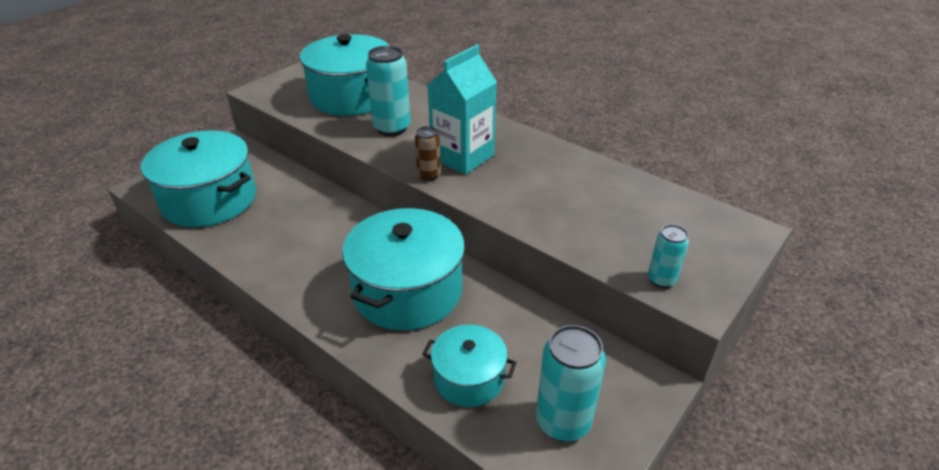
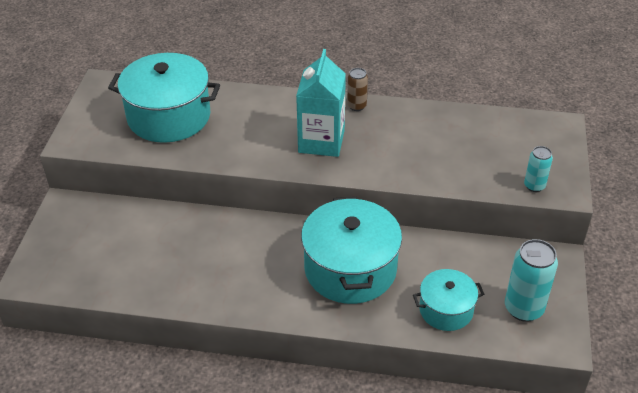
camera: 30 degrees left, 5 degrees up
(209, 200) = (107, 265): turquoise pot -> none
(392, 128) = (237, 136): turquoise can -> none
(429, 175) = (311, 168): brown can -> brown can (356, 106)

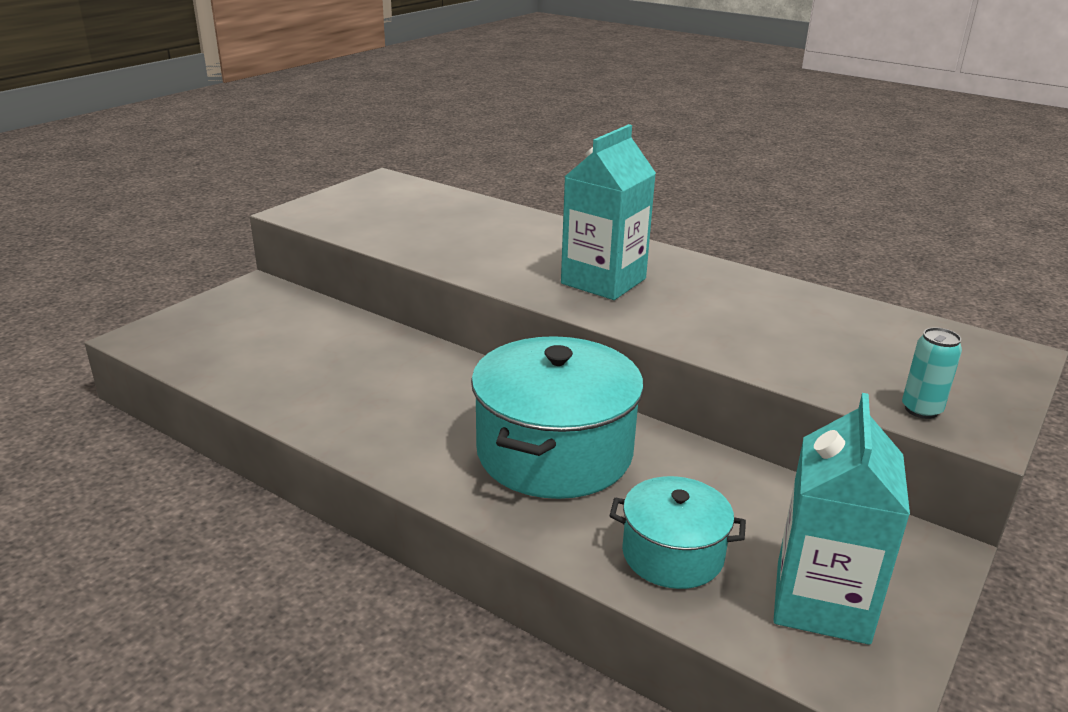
camera: 25 degrees right, 15 degrees down
(169, 116) = (428, 218): turquoise pot -> none
(356, 106) = (684, 261): brown can -> none
(523, 308) = (822, 602): turquoise can -> turquoise carton

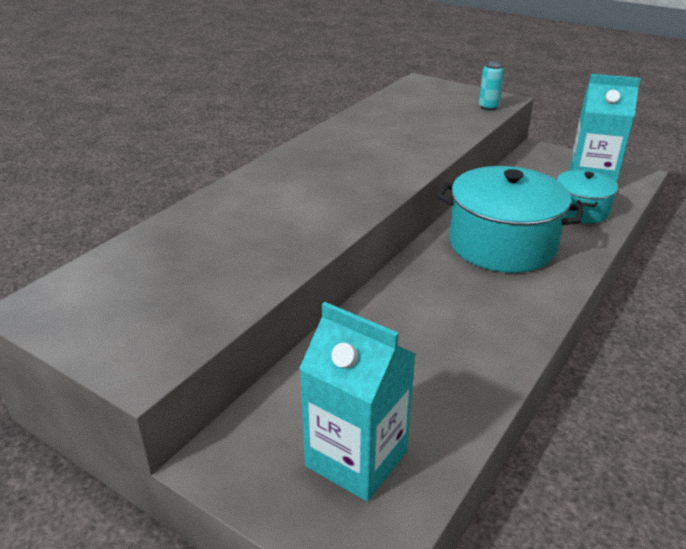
camera: 90 degrees left, 5 degrees up
(603, 281) = (343, 178): turquoise carton -> turquoise carton (356, 458)

